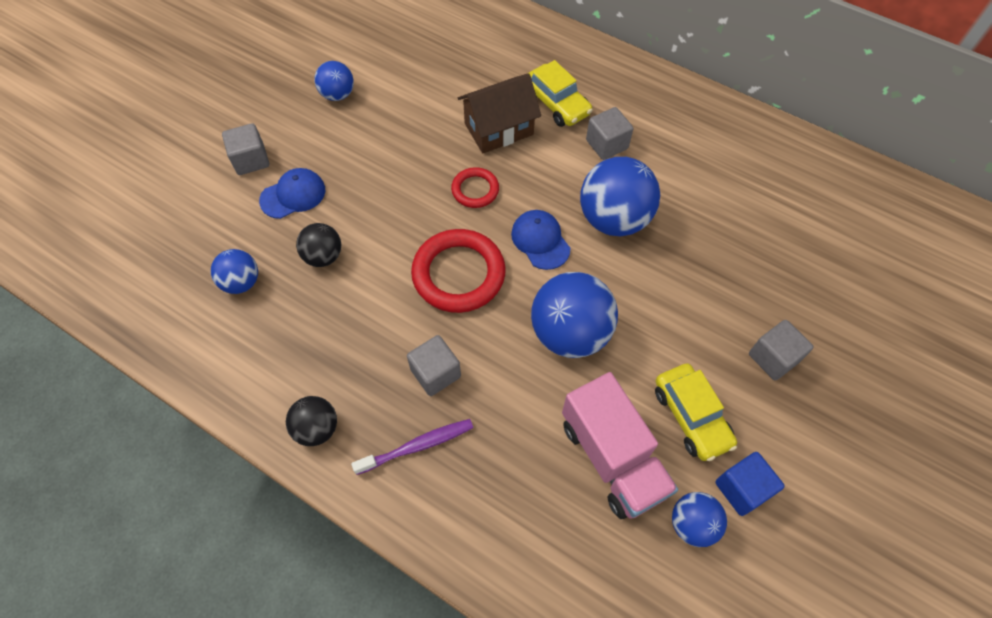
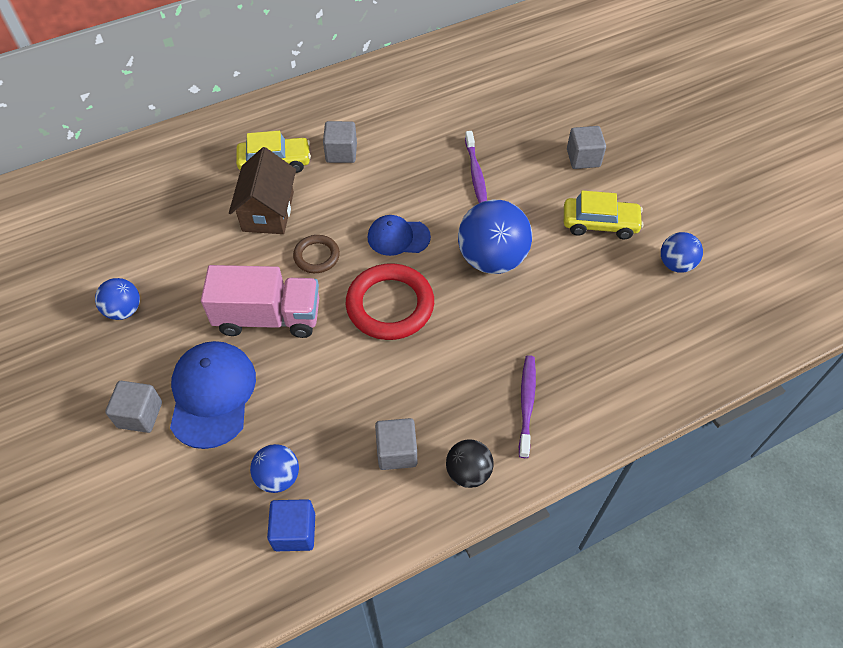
camera: 60 degrees left, 5 degrees down
(293, 195) = (212, 395): blue cap -> blue cap, size x1.60
(323, 256) = (299, 397): black ball -> none
(435, 373) = (470, 362): grey cube -> grey cube (396, 452)
(475, 190) = (316, 256): red ring -> brown ring
(612, 458) = (605, 284): pink truck -> pink truck (268, 317)
(613, 219) = (412, 183): blue ball -> none
(669, 266) = (476, 173): none -> purple toothbrush
(742, 489) = (665, 225): blue cube -> blue cube (294, 532)

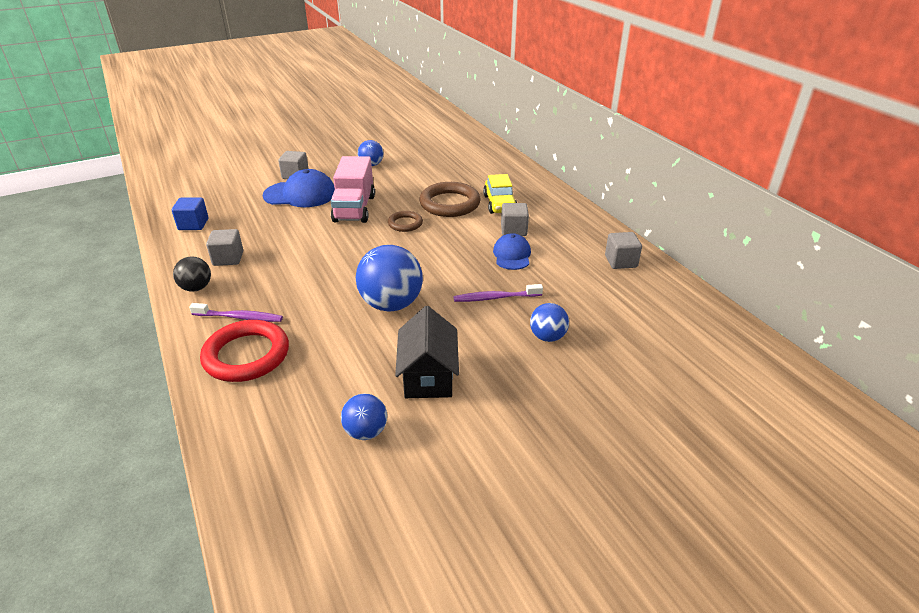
camera: 90 degrees right, 20 degrees down
(268, 211) = (450, 204): brown house -> brown ring
(278, 477) = (232, 218): blue ball -> blue ball (547, 337)
(390, 305) = (353, 254): red ring -> red ring (246, 355)
(398, 237) = (420, 257): blue cap -> blue cap (512, 255)
(583, 158) = (524, 371): grey cube -> grey cube (621, 261)
(600, 224) = (428, 376): yellow car -> black house

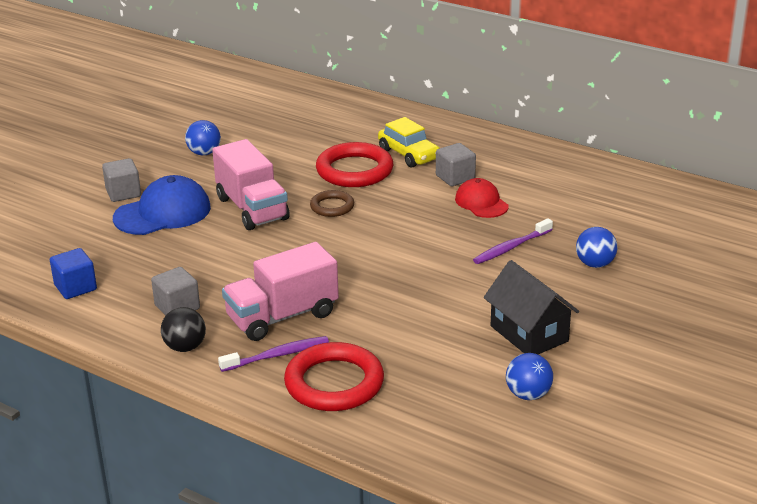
camera: 30 degrees left, 5 degrees down
(278, 290) = (282, 316): none -> pink truck
(391, 304) = (418, 288): blue ball -> none
(450, 204) = (354, 170): brown ring -> red ring
(512, 255) = (481, 202): blue cap -> red cap
(621, 261) = (589, 175): grey cube -> none

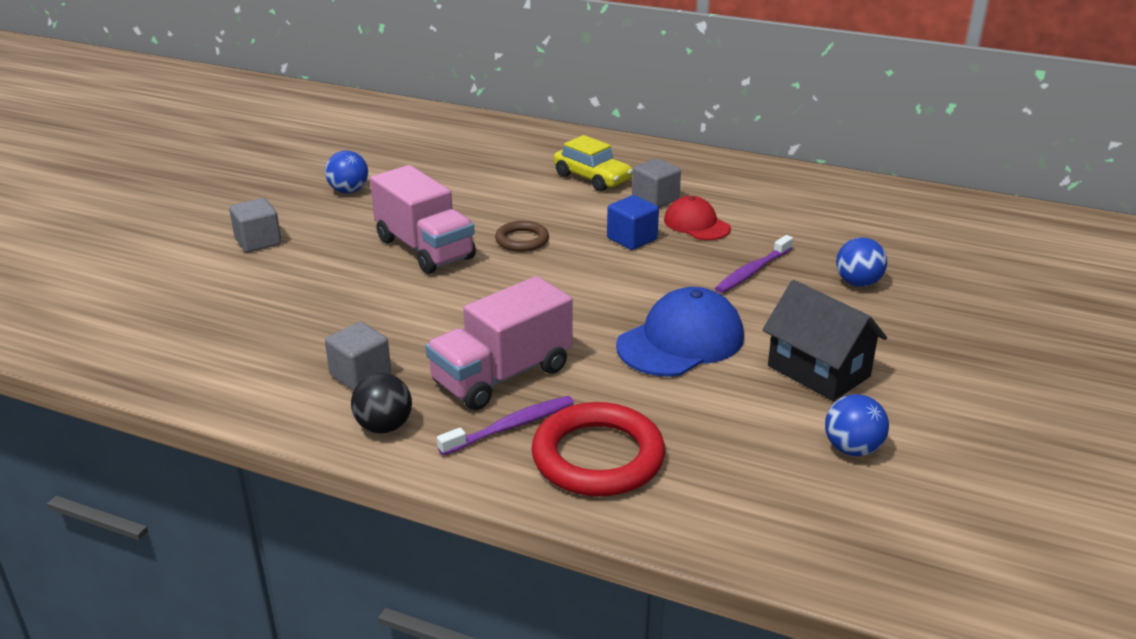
camera: 10 degrees left, 0 degrees up
(75, 287) = (217, 361): blue cube -> blue cube (632, 239)
(163, 213) = (314, 261): blue cap -> blue cap (681, 341)
(354, 170) = (535, 199): red ring -> none

